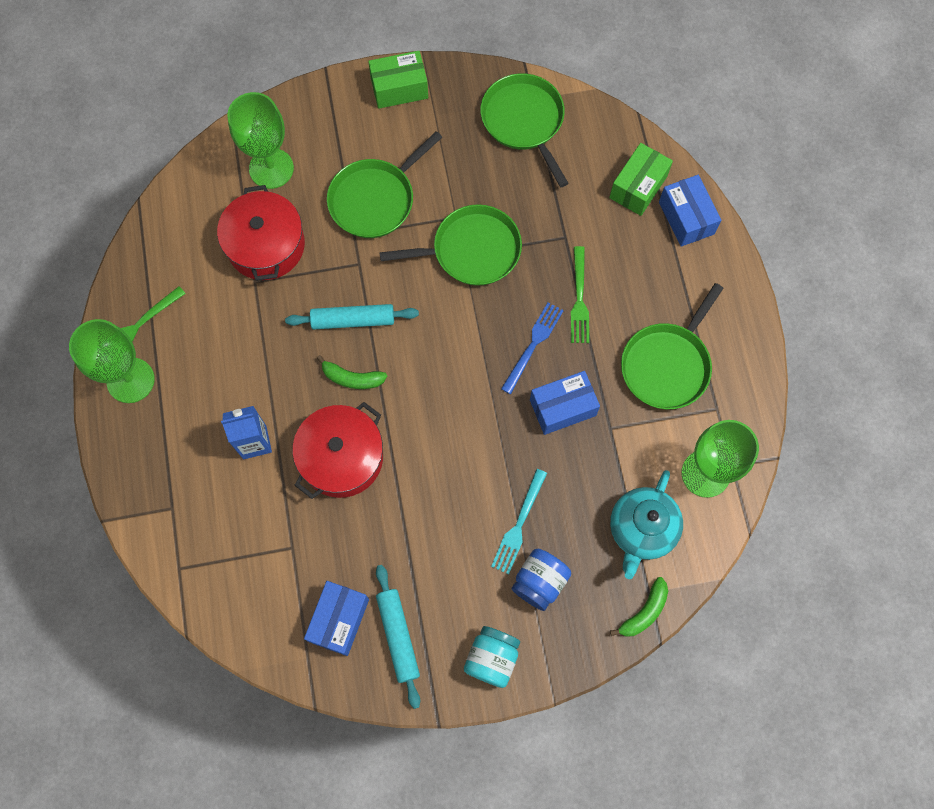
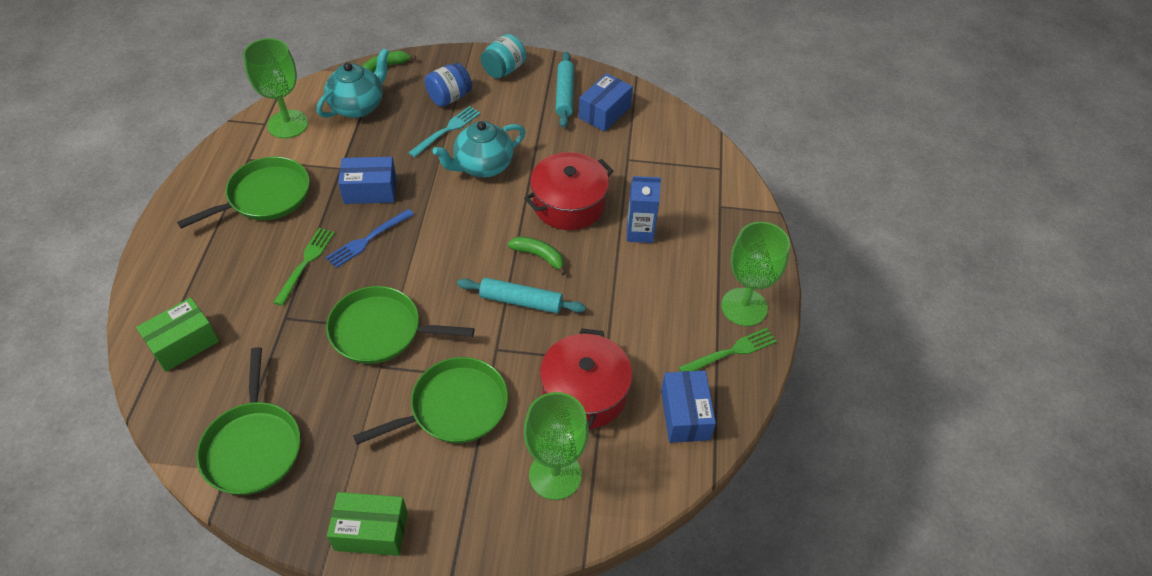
camera: 165 degrees left, 20 degrees down
(455, 482) = (482, 166): none -> turquoise teapot
(686, 218) = (160, 302): blue box -> blue box (685, 415)

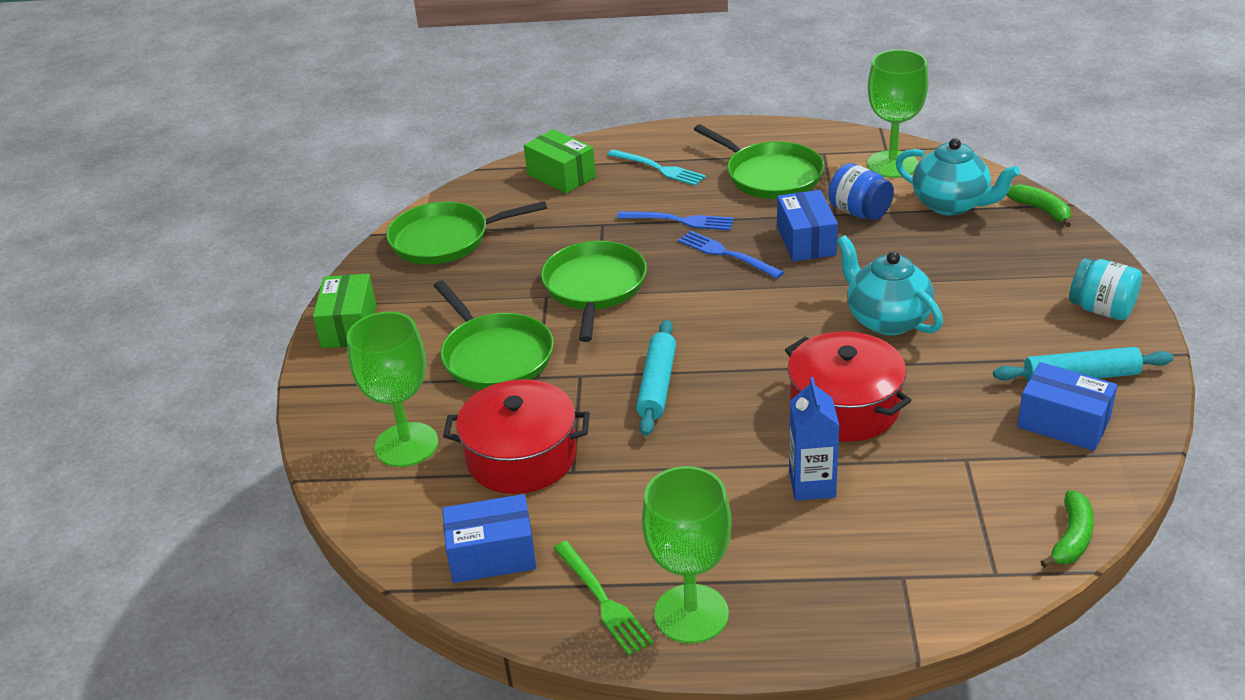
camera: 90 degrees right, 15 degrees down
(306, 262) = (680, 221): green fork -> blue fork
(447, 130) = (943, 280): turquoise fork -> turquoise fork (659, 169)
(449, 97) = (1010, 271): blue jar -> blue jar (859, 212)
(539, 256) = (737, 391): green banana -> green banana (1071, 538)

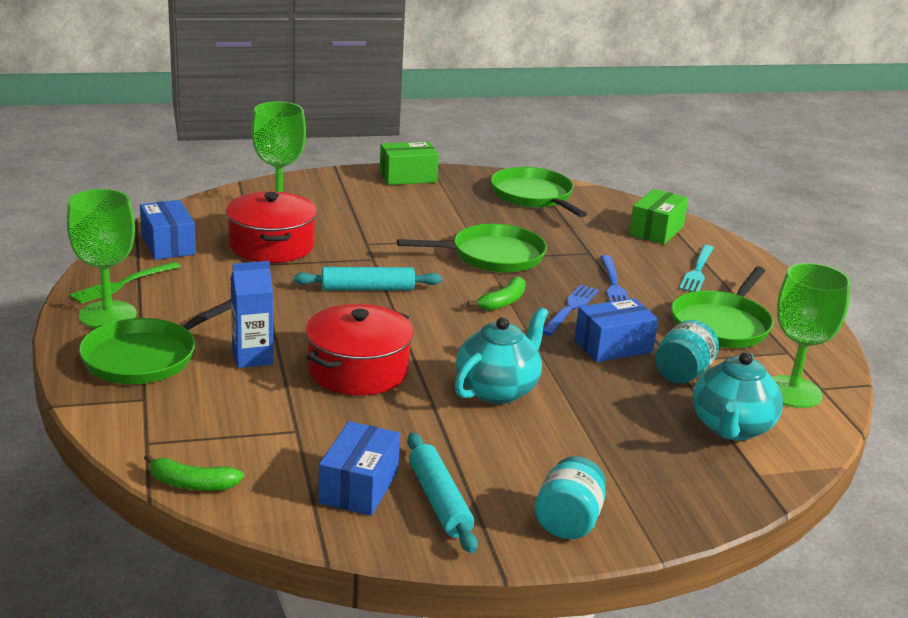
camera: 70 degrees right, 10 degrees down
(495, 356) = (388, 227): green pan -> green pan (145, 357)
(859, 212) = (682, 374): blue jar -> turquoise jar
(1041, 210) = (757, 488): green banana -> green banana (503, 302)

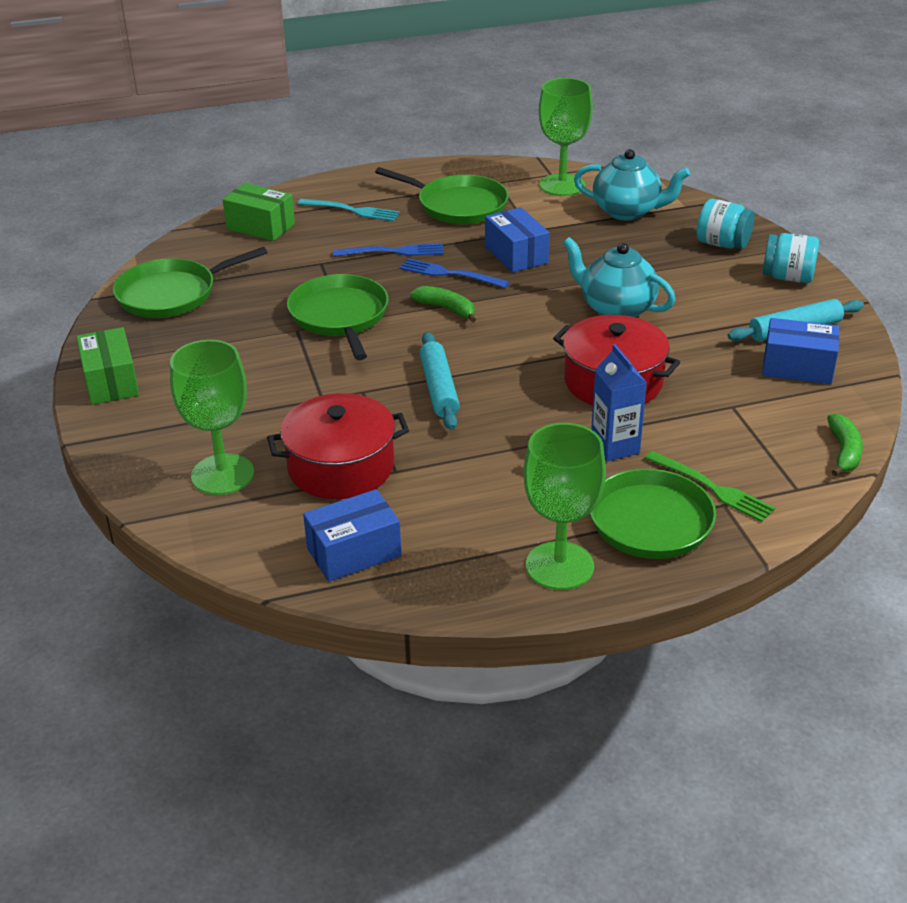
camera: 90 degrees left, 10 degrees up
(122, 284) = (476, 570): green fork -> green fork (713, 488)
(682, 374) = (552, 226): turquoise jar -> turquoise jar (722, 244)

